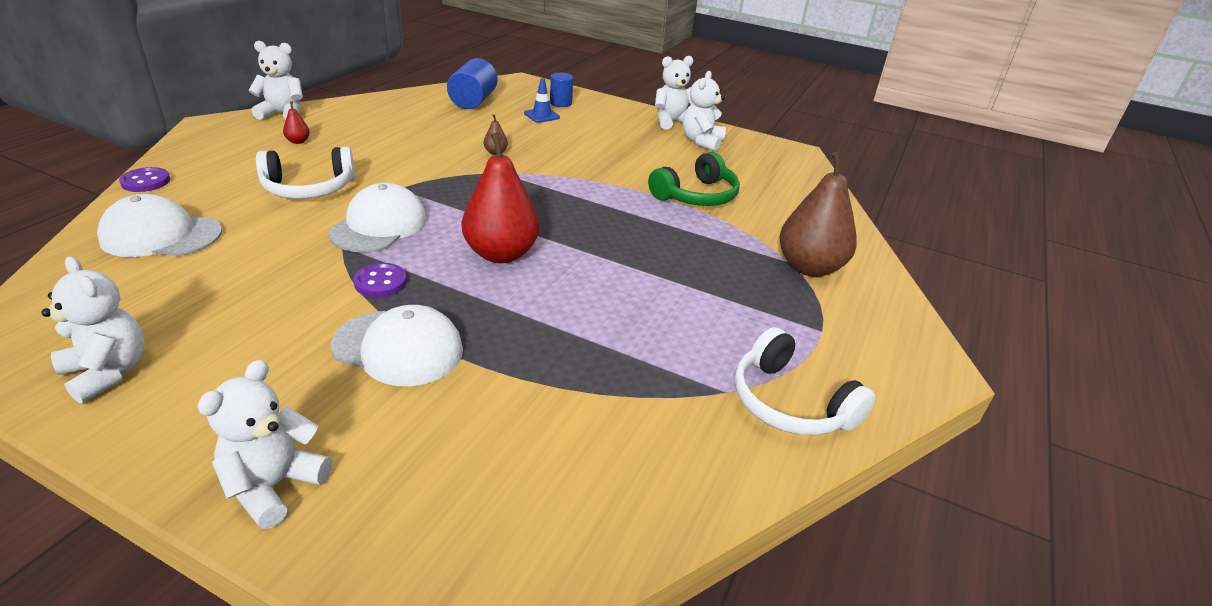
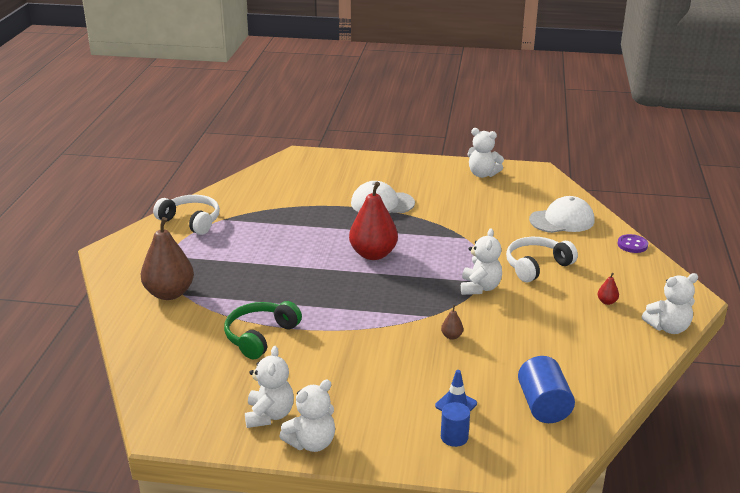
camera: 165 degrees right, 5 degrees down
(274, 486) = (381, 164): white teddy bear -> white teddy bear (480, 288)
(379, 225) = (461, 253): white cap -> none
(380, 282) = (422, 225): purple button -> none

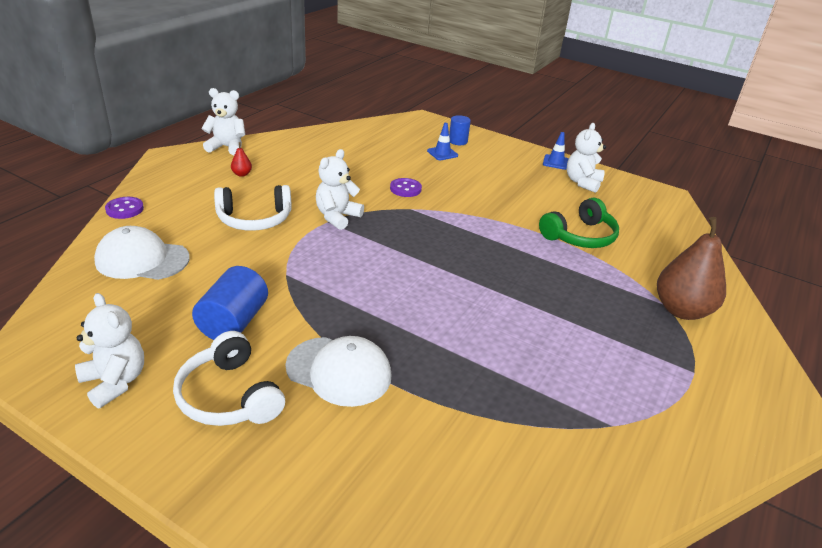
camera: 160 degrees left, 5 degrees up
(191, 221) = (668, 439): white headphones -> white headphones (229, 396)
(311, 443) = (555, 162): white teddy bear -> blue traffic cone
(373, 254) = (416, 287): red pear -> none
(451, 336) = (405, 189): brown pear -> purple button
(543, 405) = (383, 138): blue cylinder -> blue cylinder (233, 322)

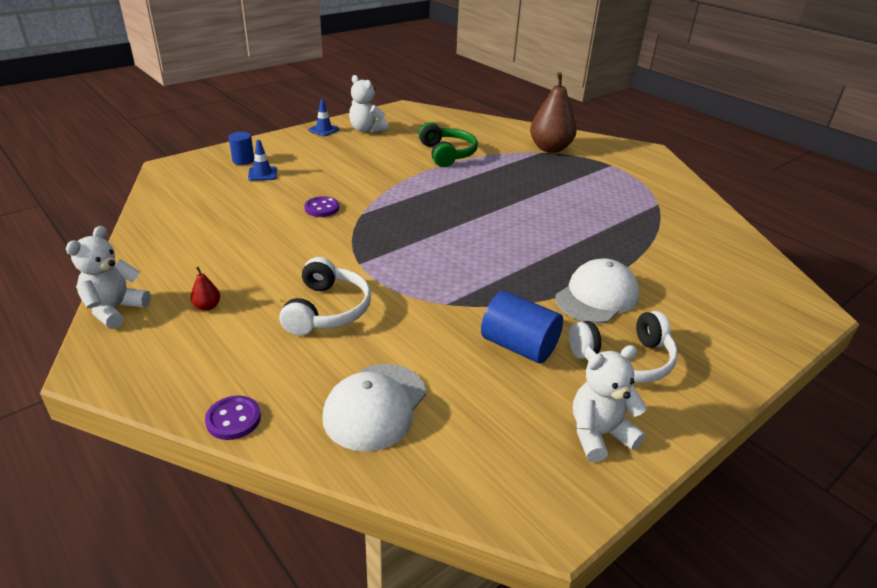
camera: 70 degrees left, 0 degrees up
(337, 217) = (353, 256): white teddy bear -> none

